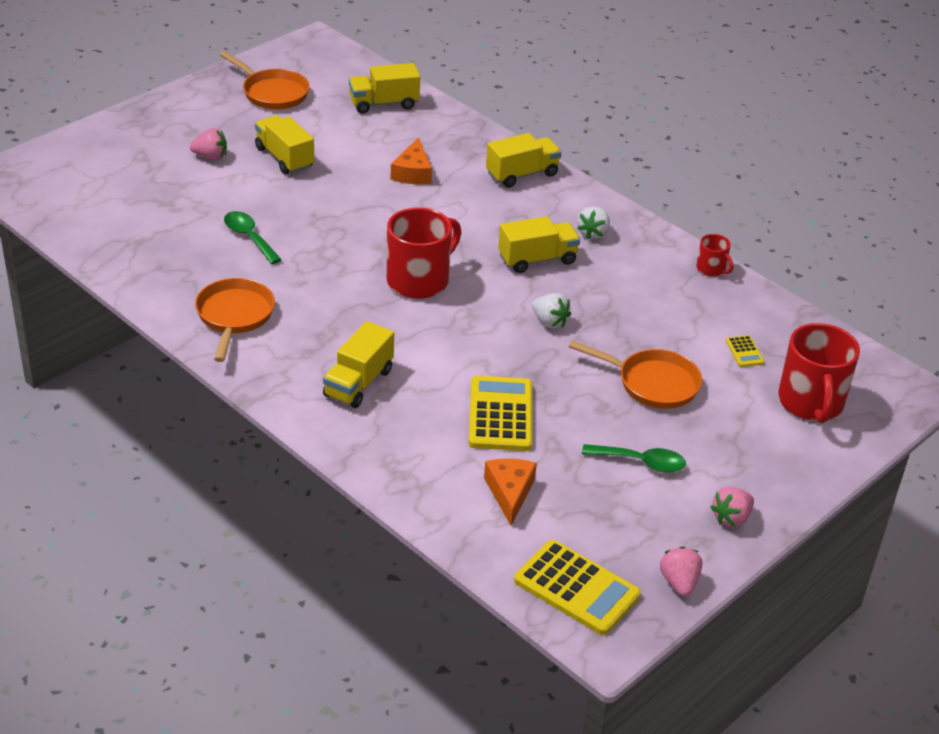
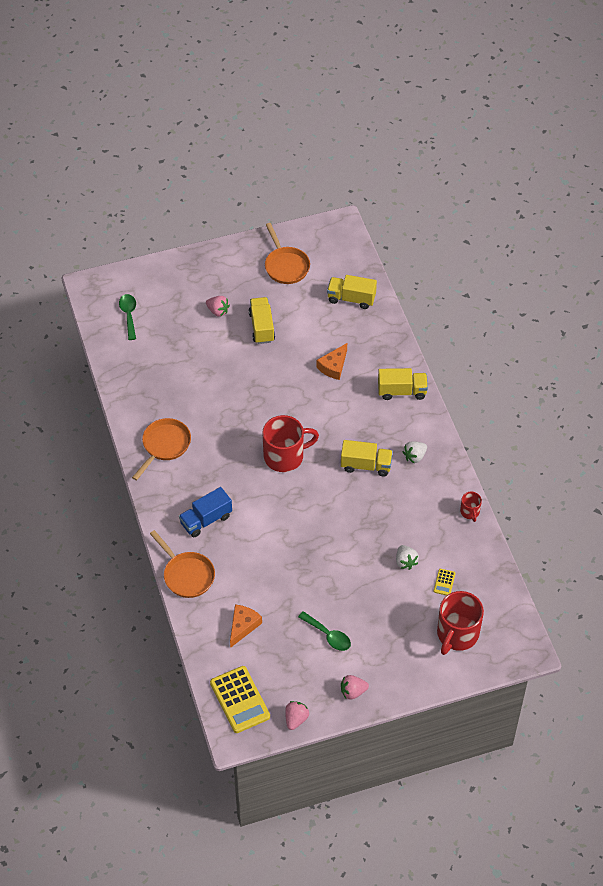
camera: 30 degrees right, 15 degrees up
(249, 237) = (205, 386): green spoon -> green spoon (129, 315)
(358, 383) = (206, 520): yellow truck -> blue truck
(500, 415) = (271, 572): yellow calculator -> none
(549, 322) = (342, 516): white strawberry -> white strawberry (405, 562)
(652, 383) = (372, 584): orange pan -> orange pan (186, 575)

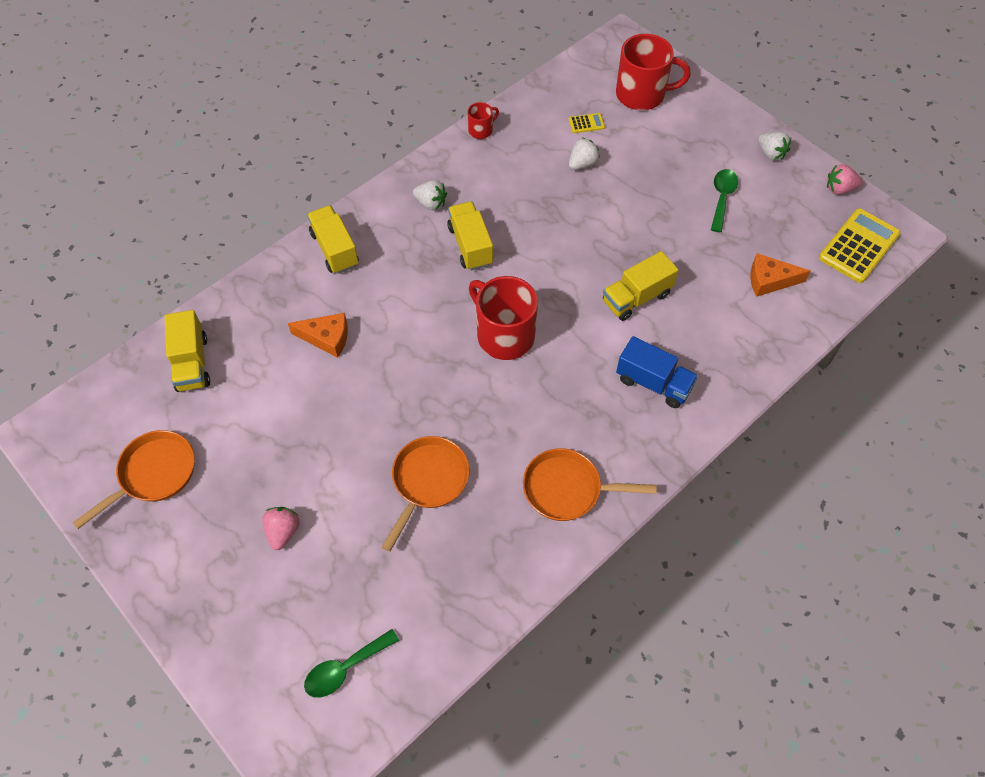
camera: 115 degrees left, 5 degrees up
(186, 575) = (745, 369): orange pan -> orange pan (428, 482)
(262, 327) = (291, 456): yellow truck -> yellow truck (636, 298)
(353, 692) = (771, 154): pink strawberry -> white strawberry

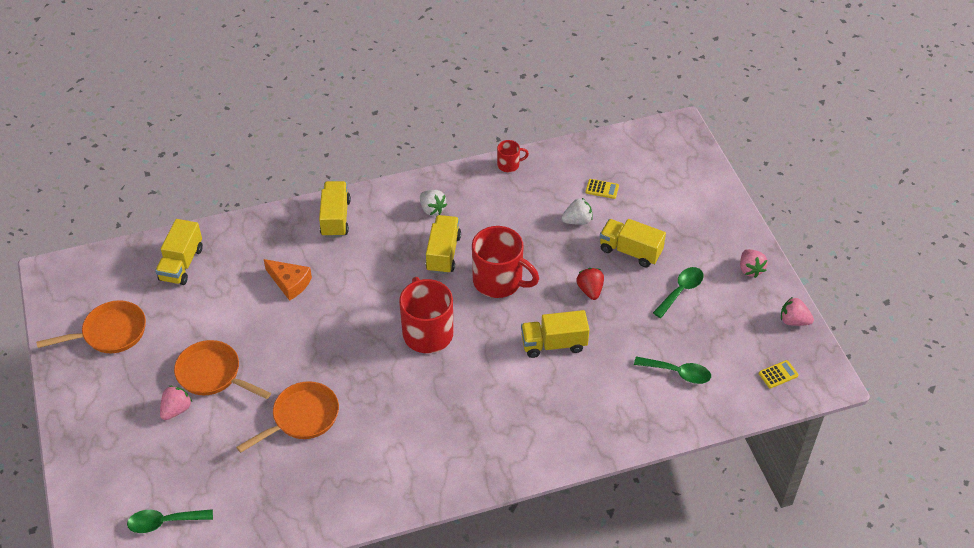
camera: 25 degrees right, 10 degrees down
(568, 489) = (405, 467): orange pan -> orange pan (213, 374)
(637, 229) = (590, 290): none -> red strawberry
(642, 94) = (666, 181): red mug -> red mug (499, 281)
(651, 176) = (630, 251): none -> yellow truck
(653, 383) = (525, 415): blue truck -> none
(769, 280) = (678, 373): orange cheese -> green spoon
(771, 154) = (750, 269): white strawberry -> pink strawberry
(858, 246) = (778, 374): yellow calculator -> yellow calculator, size x0.45

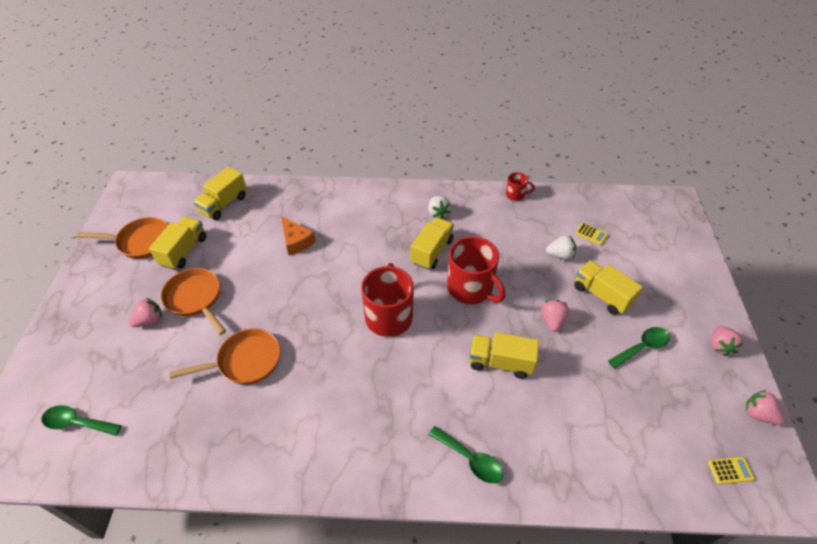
camera: 20 degrees right, 0 degrees up
(335, 218) = (357, 200): yellow truck -> yellow truck (184, 251)
(590, 290) = (552, 321): red strawberry -> pink strawberry
(678, 373) = (618, 432): green spoon -> green spoon (470, 459)

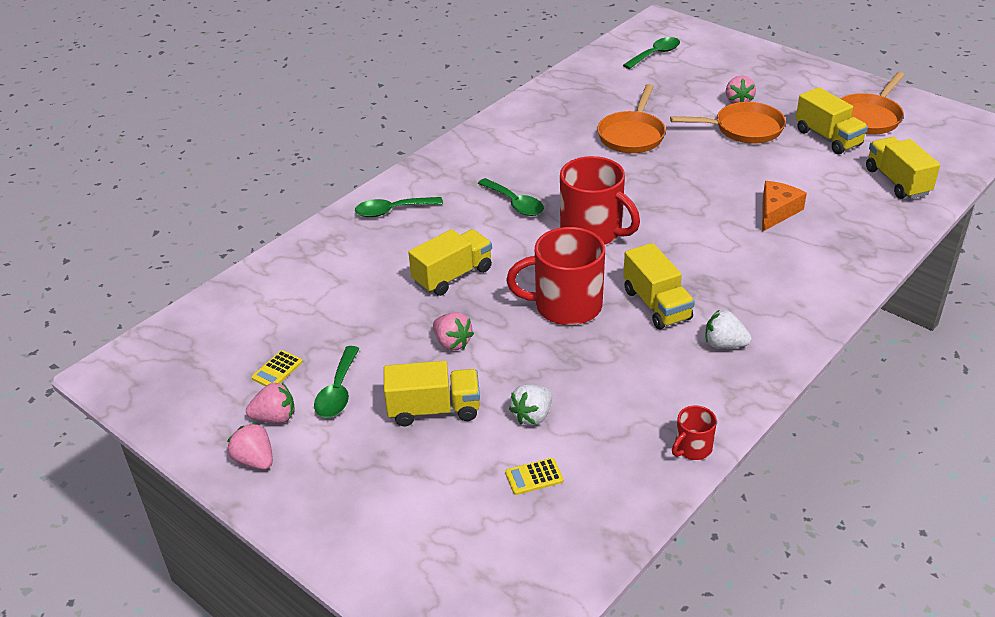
camera: 130 degrees right, 10 degrees down
(296, 241) = (776, 211): orange cheese -> orange cheese turned 120 degrees clockwise
(393, 380) = (515, 203): none -> green spoon
(730, 470) = (174, 353): yellow calculator -> yellow calculator (277, 370)
(758, 414) = (171, 420): pink strawberry -> pink strawberry (275, 417)

